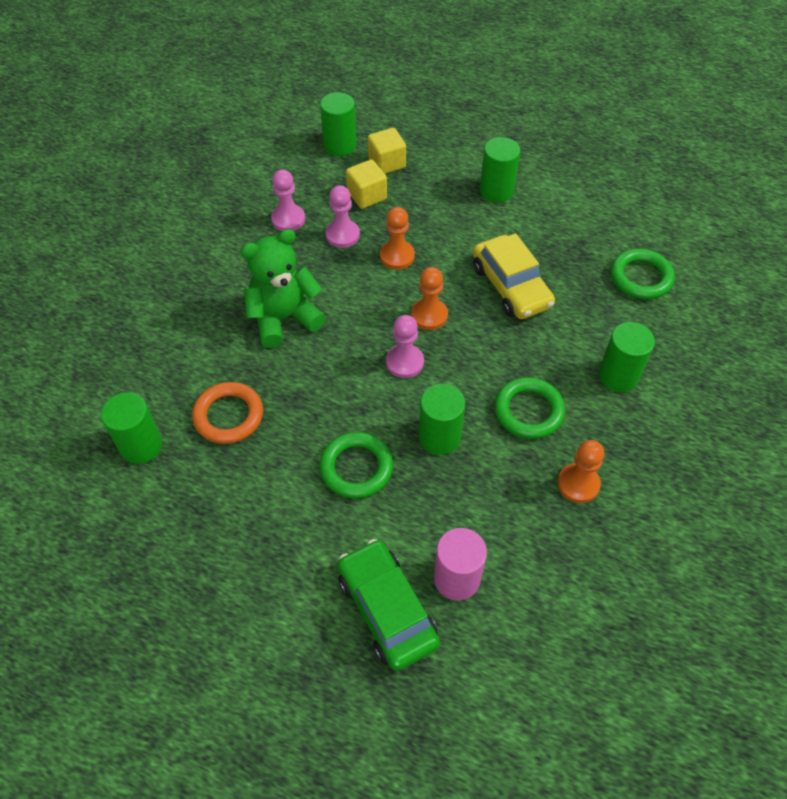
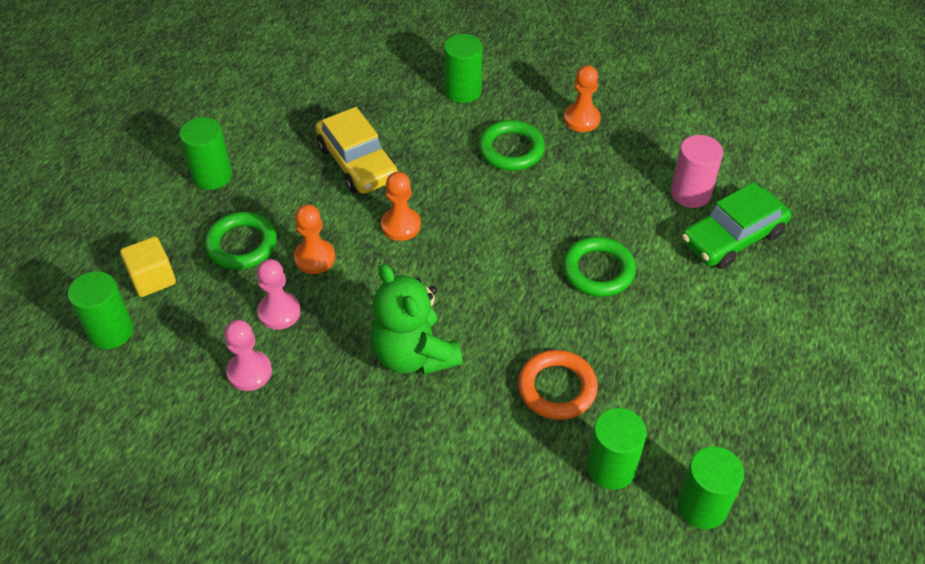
camera: 95 degrees left, 5 degrees down
(367, 196) = (211, 294): yellow cube -> none
(404, 362) = (465, 242): pink pawn -> none
(439, 437) = (551, 210): green cylinder -> green cylinder (702, 506)
(511, 286) = (357, 162): yellow car -> yellow car turned 90 degrees clockwise
(640, 277) = (343, 71): green ring -> green ring (242, 244)

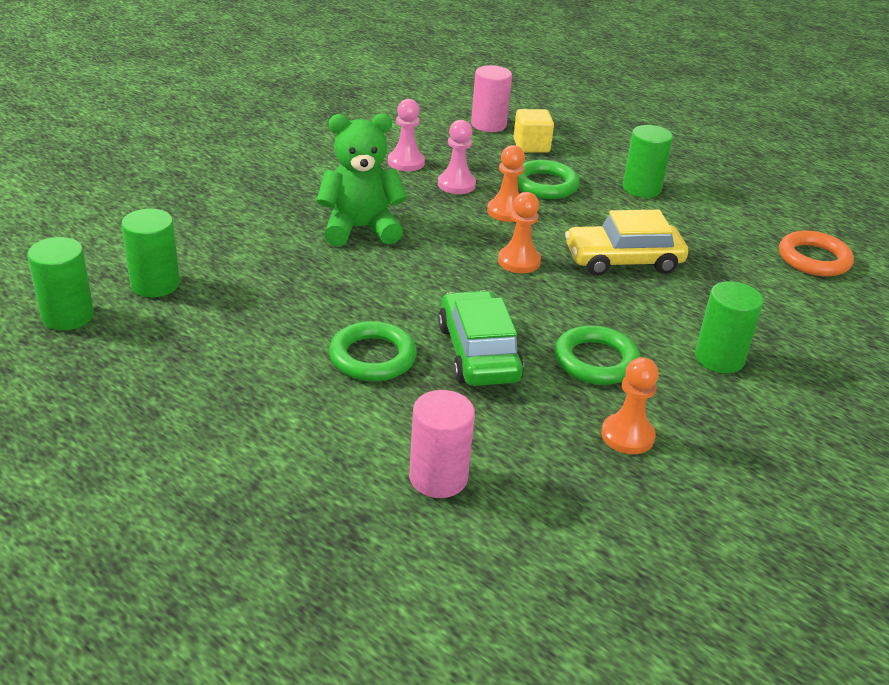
camera: 110 degrees right, 15 degrees down
(111, 331) = (488, 124): green cylinder -> pink cylinder
(557, 388) = (259, 284): orange ring -> orange ring (814, 259)
(732, 237) = (341, 482): green car -> green car (478, 353)

